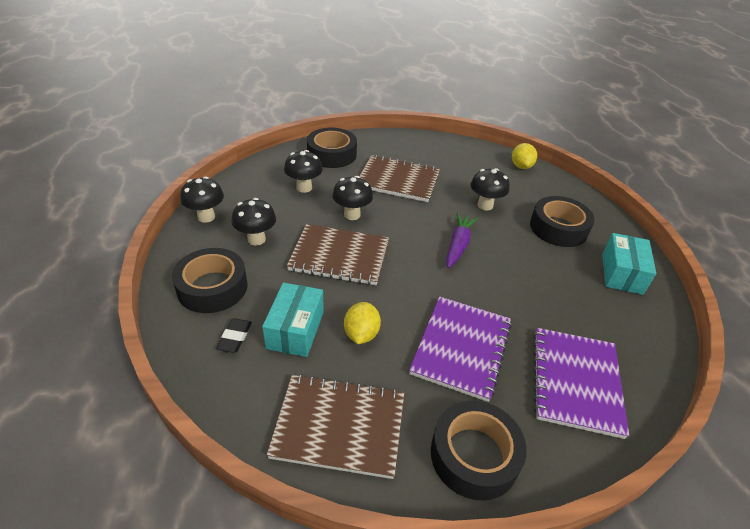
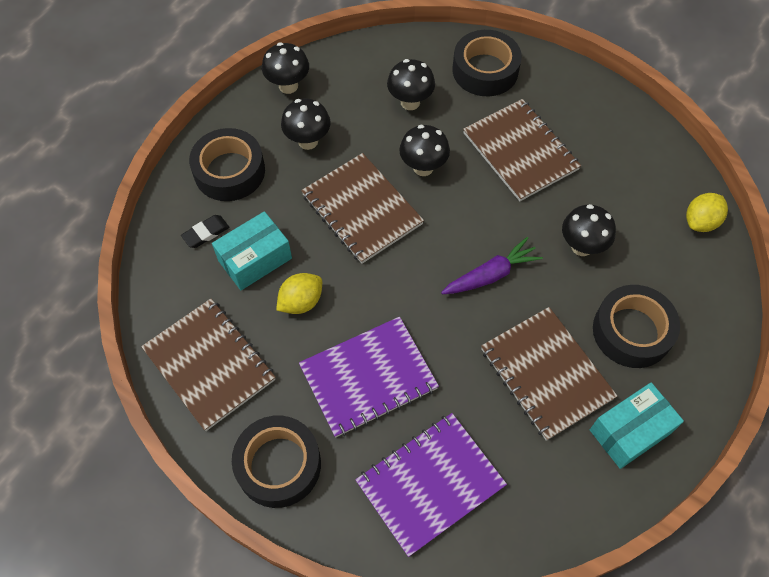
camera: 45 degrees right, 20 degrees up
(550, 274) = (546, 374): none -> brown notebook

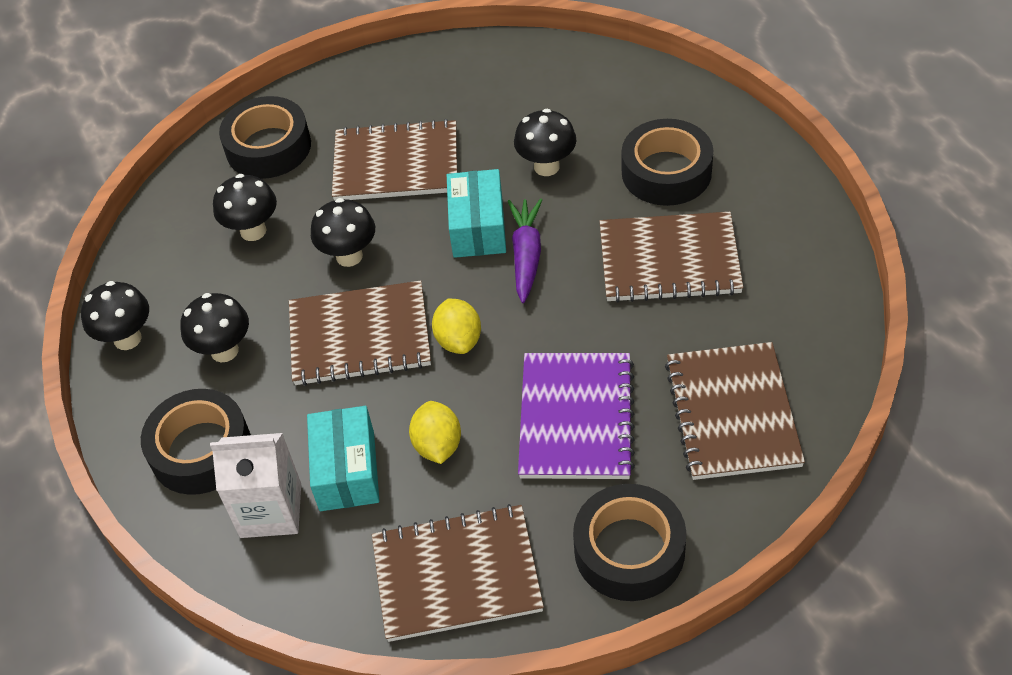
camera: 55 degrees left, 10 degrees down
(206, 233) = (271, 510): black eraser -> white carton
(430, 484) = (732, 413): purple notebook -> brown notebook
(630, 431) = (770, 223): turquoise box -> turquoise box (478, 227)
(700, 222) = (584, 66): yellow lemon -> yellow lemon (458, 340)

